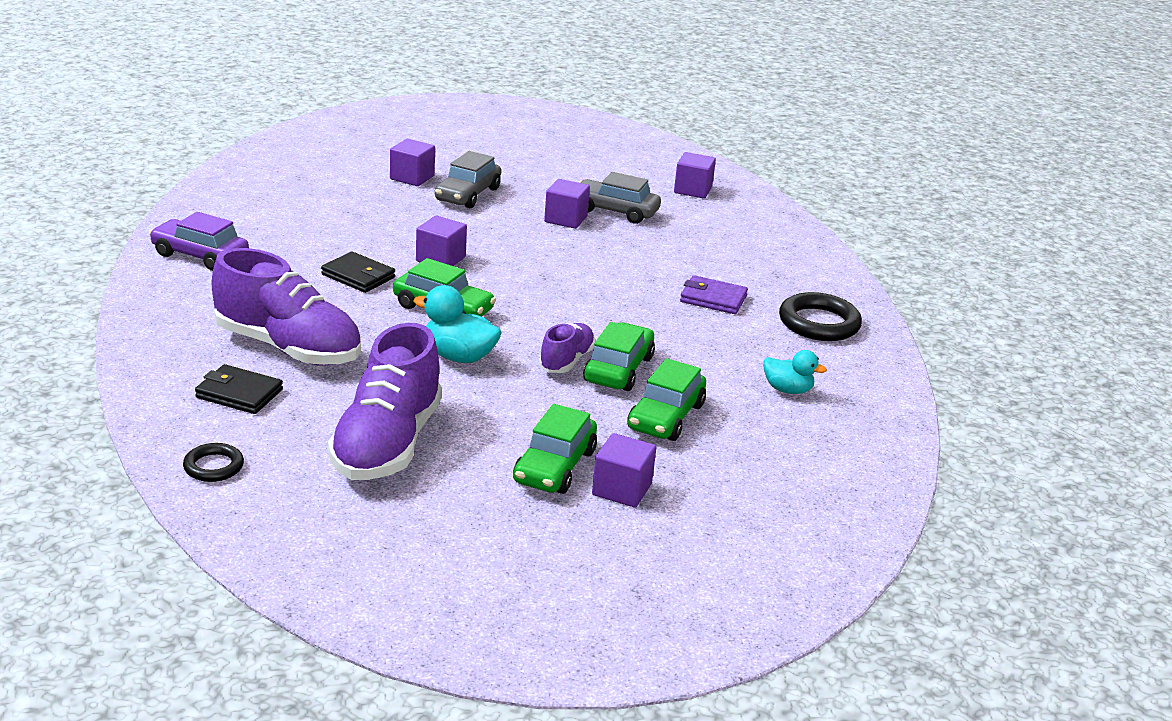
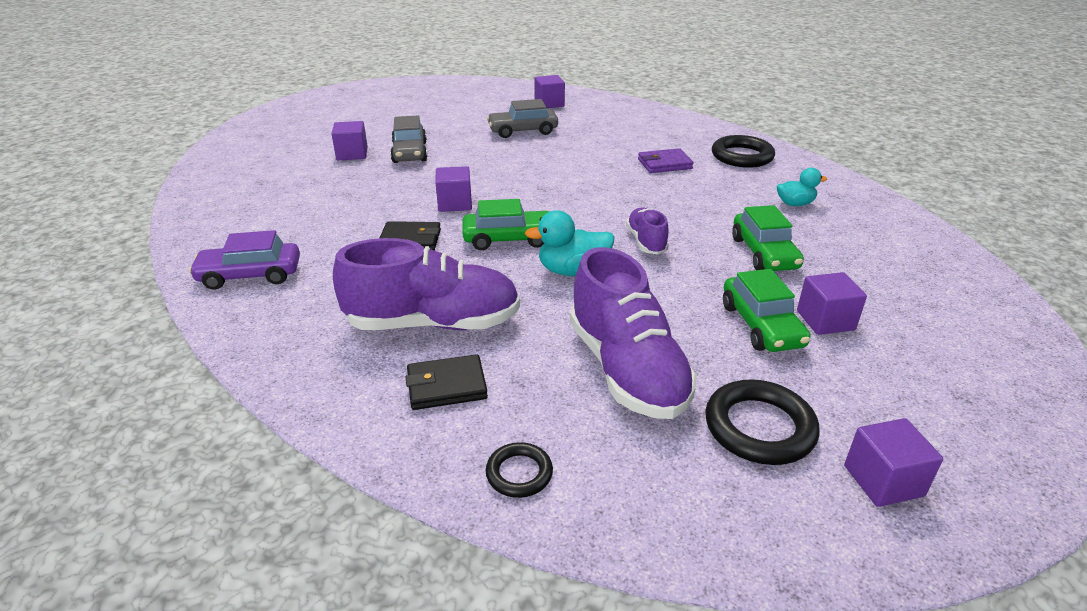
camera: 30 degrees left, 5 degrees up
(426, 525) = (759, 427): none -> black ring
(565, 219) = (500, 146): purple cube -> purple cube (883, 481)
(618, 369) = (685, 233): green car -> none

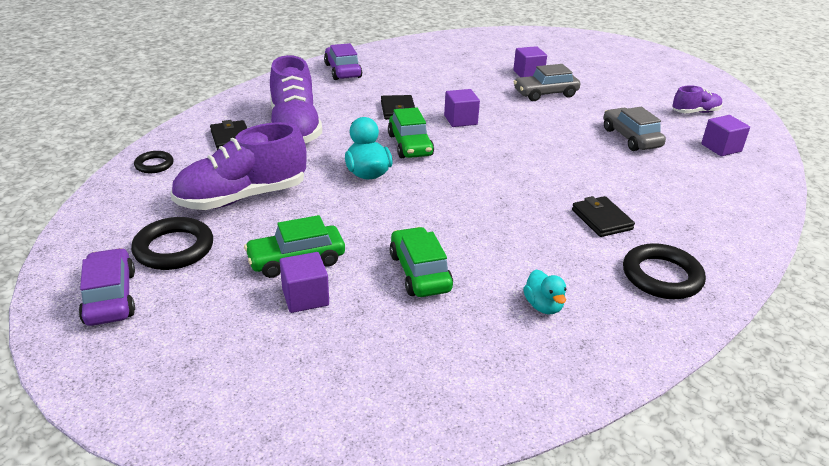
camera: 80 degrees right, 0 degrees up
(646, 242) = (424, 206): purple shoe -> purple shoe (695, 112)
(664, 164) = (601, 219): purple wallet -> black wallet
(764, 253) = (419, 272): green car -> green car turned 90 degrees clockwise
(883, 481) = (110, 297): purple cube -> purple car

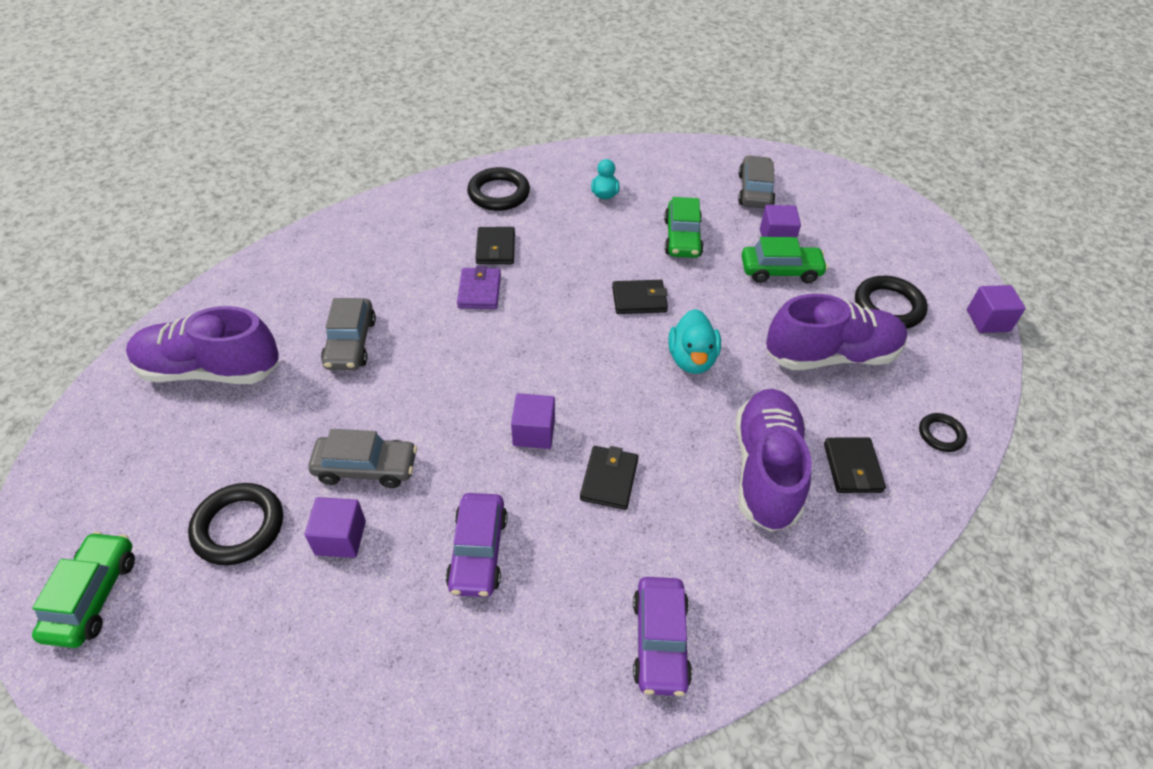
camera: 160 degrees left, 15 degrees up
(110, 297) = (928, 272): purple car -> purple car (478, 551)
(346, 363) = (754, 191): none -> grey car
(410, 145) = (625, 396): green car -> green car (93, 596)
(434, 205) = (639, 300): none -> black wallet
(578, 184) = (479, 291): none -> purple wallet
(582, 70) = (239, 527): none -> black ring
(695, 112) = (210, 370): purple shoe -> purple shoe, size x1.94
(721, 148) = (269, 302): purple cube -> purple cube (988, 321)

